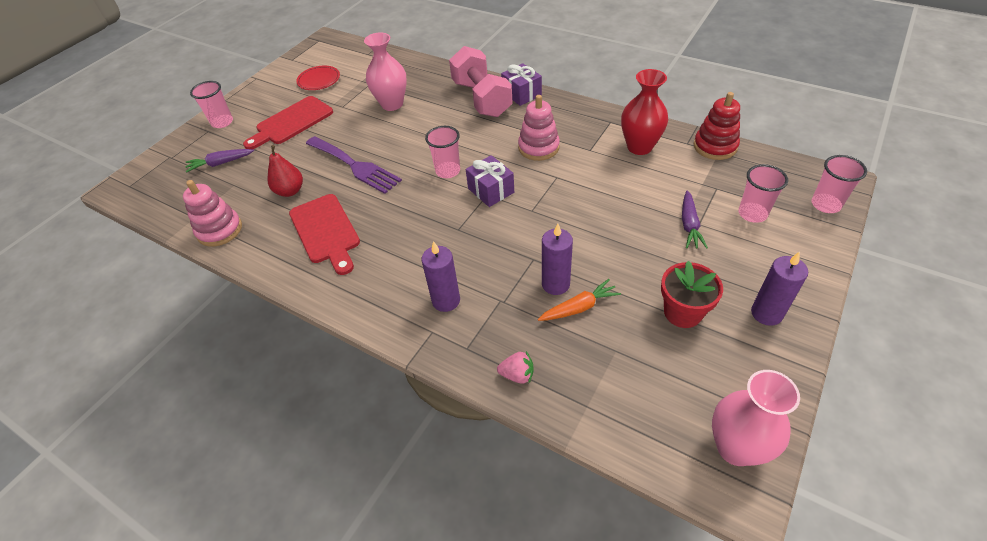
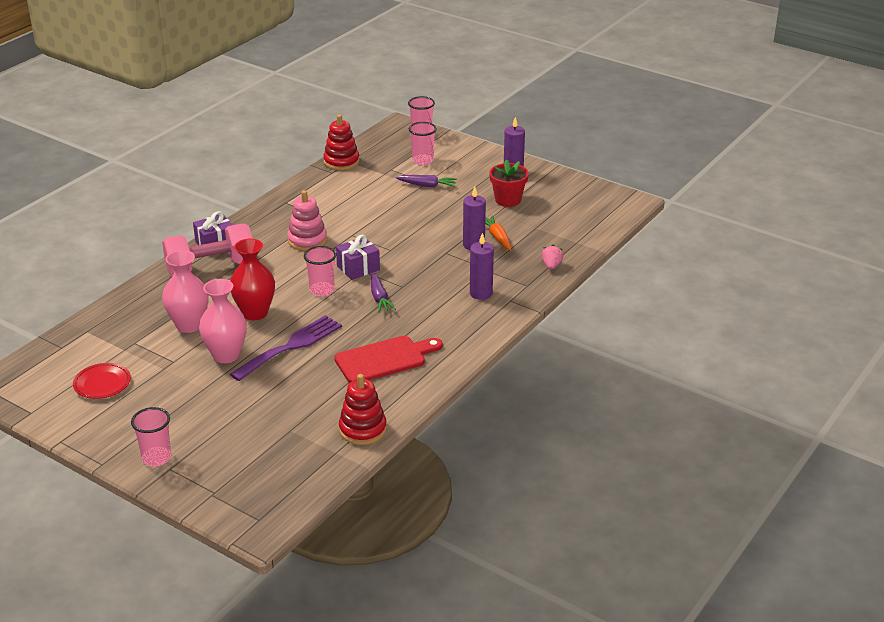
camera: 90 degrees left, 15 degrees down
(219, 230) = (362, 429): pink stacking toy -> red stacking toy
(221, 163) = (245, 446): purple carrot -> purple carrot (379, 298)
(290, 191) = (316, 387): red pear -> none
(291, 122) = (187, 398): red cutting board -> none
(639, 147) = (328, 193): red vase -> red vase (255, 313)
(736, 448) = (605, 198): pink vase -> pink vase (226, 355)

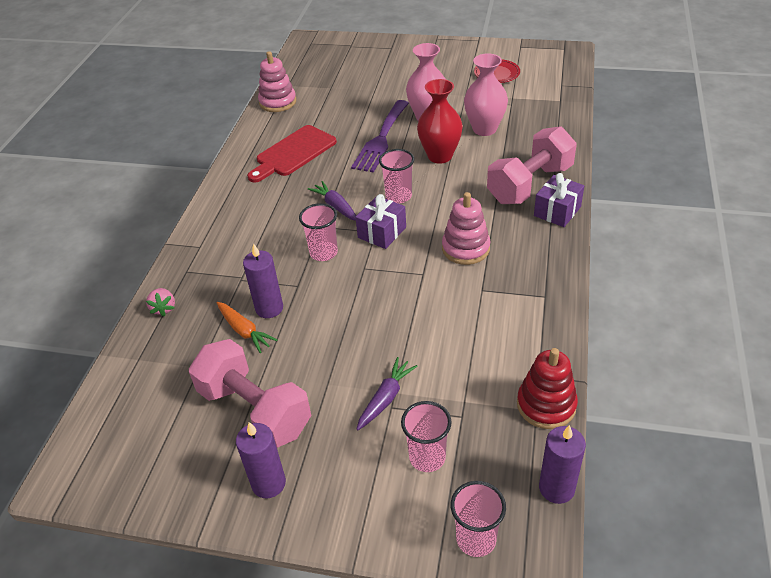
camera: 160 degrees right, 10 degrees up
(156, 458) = (406, 50): pink cup -> pink cup (323, 253)
(362, 429) = (278, 102): red stacking toy -> pink stacking toy
(427, 185) = (386, 398): purple carrot -> purple carrot turned 135 degrees clockwise
(481, 293) = (234, 244): purple candle -> purple candle (556, 488)
(508, 200) = (255, 410): red flower pot -> pink dumbbell

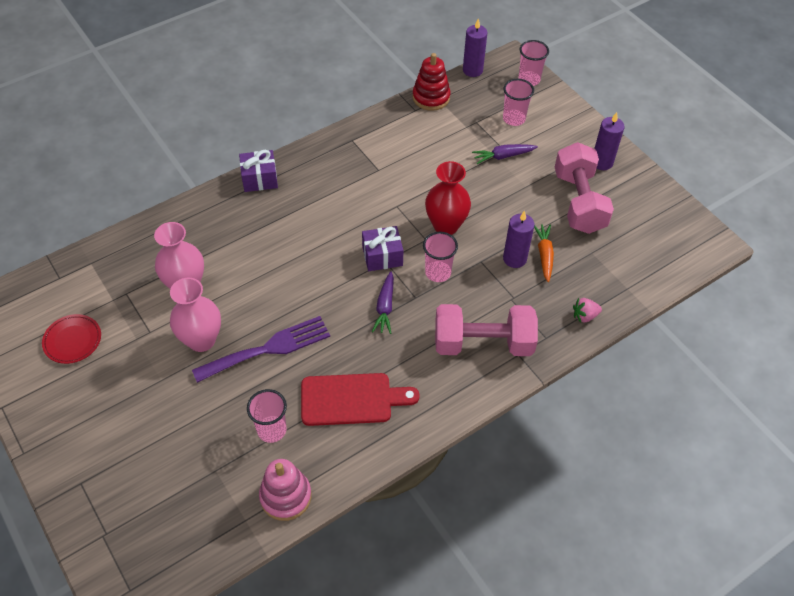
camera: 140 degrees left, 10 degrees up
(164, 308) = (584, 316): pink strawberry -> pink strawberry turned 135 degrees counterclockwise
(398, 196) = (333, 277): pink cup -> pink cup (272, 430)
(440, 156) = (255, 289): red vase -> red vase (446, 226)
(465, 248) = (349, 201): pink stacking toy -> none
(529, 184) = (241, 211): pink dumbbell -> pink dumbbell (483, 343)

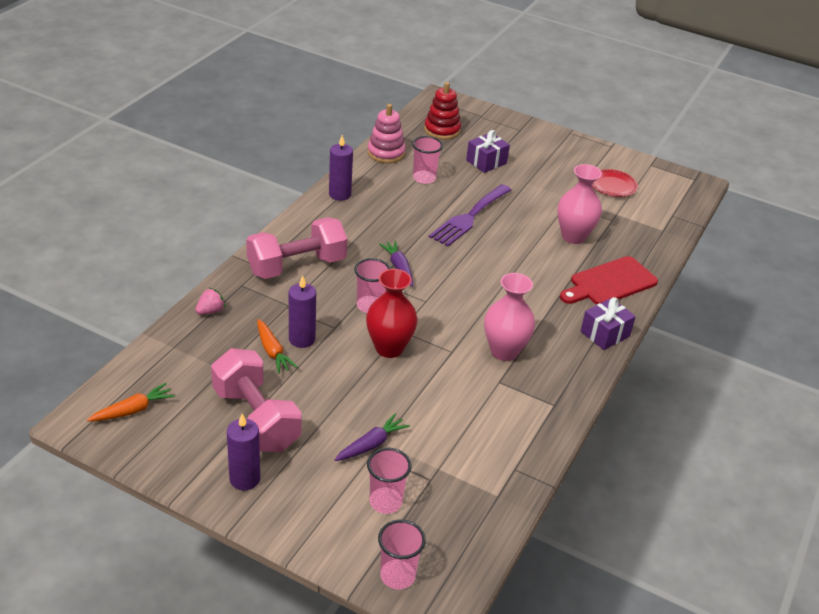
camera: 150 degrees right, 15 degrees down
(201, 340) = (523, 209): pink vase -> pink vase (504, 351)
(351, 399) = (380, 206): red cutting board -> red cutting board (610, 283)
(382, 256) = (431, 304): purple gift -> purple gift (486, 162)
(431, 97) = (509, 494): red stacking toy -> red stacking toy (442, 130)
(472, 70) = (484, 560): purple candle -> purple candle (339, 194)
(672, 240) = (133, 410): none -> orange carrot

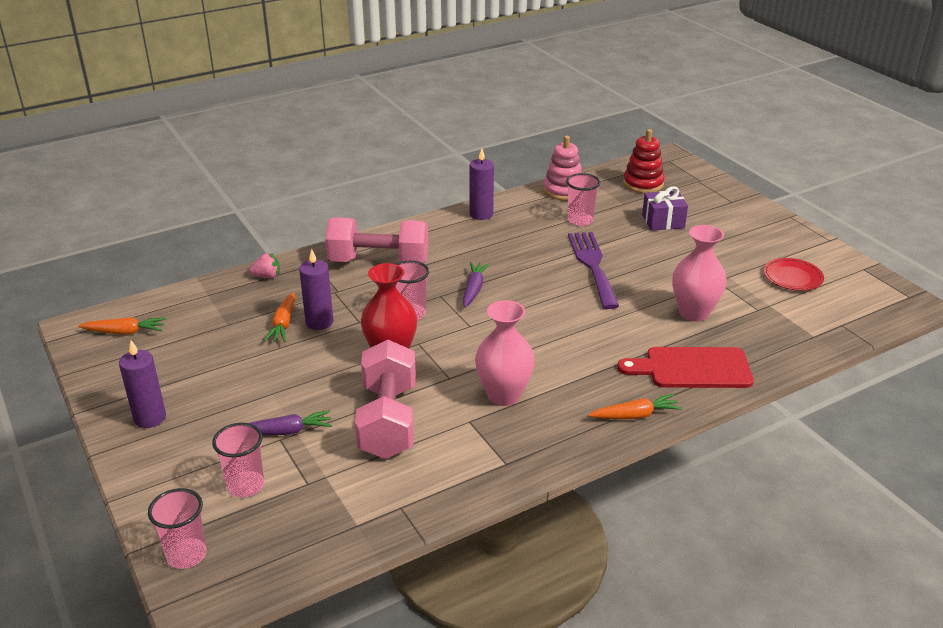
camera: 35 degrees right, 5 degrees down
(256, 418) = (211, 373): pink dumbbell -> pink dumbbell (388, 420)
(469, 217) = (592, 265): purple fork -> purple fork turned 105 degrees clockwise
(605, 334) = (635, 415): purple gift -> orange carrot

